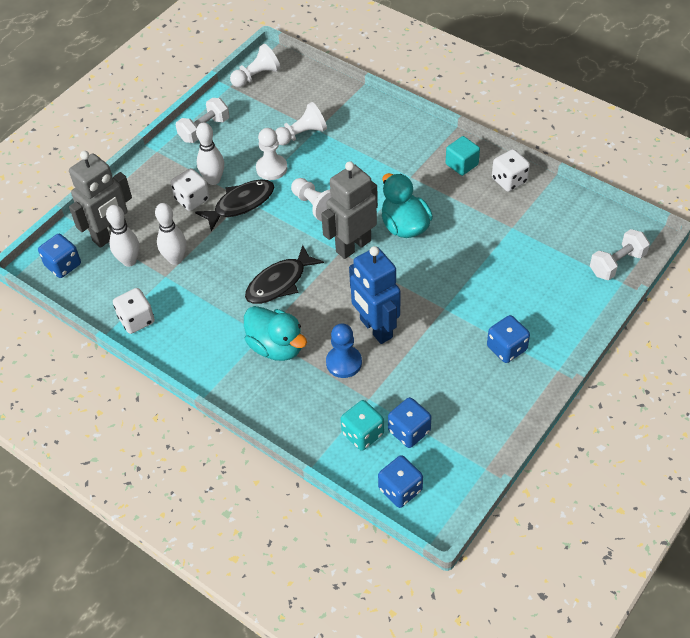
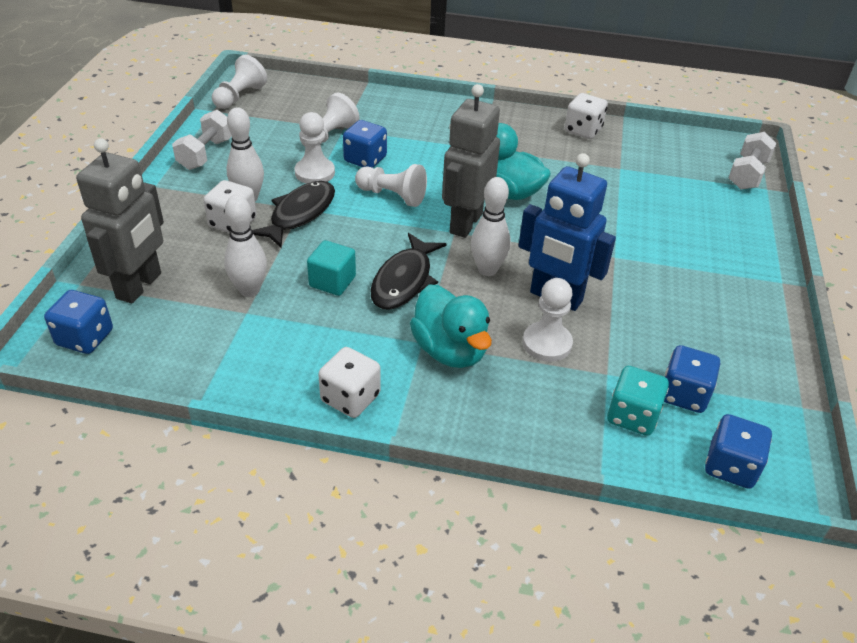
camera: 30 degrees left, 10 degrees down
(129, 261) = (184, 308): white bowling pin -> white bowling pin (487, 270)
(136, 320) = (235, 374): white dice -> white dice (350, 398)
(276, 347) = (450, 350): turquoise duck -> turquoise duck turned 45 degrees clockwise
(344, 362) = (547, 343): blue pawn -> white pawn
(462, 164) = (524, 127): turquoise cube -> turquoise cube (332, 281)
(506, 348) = (713, 276): blue dice -> blue dice (365, 159)

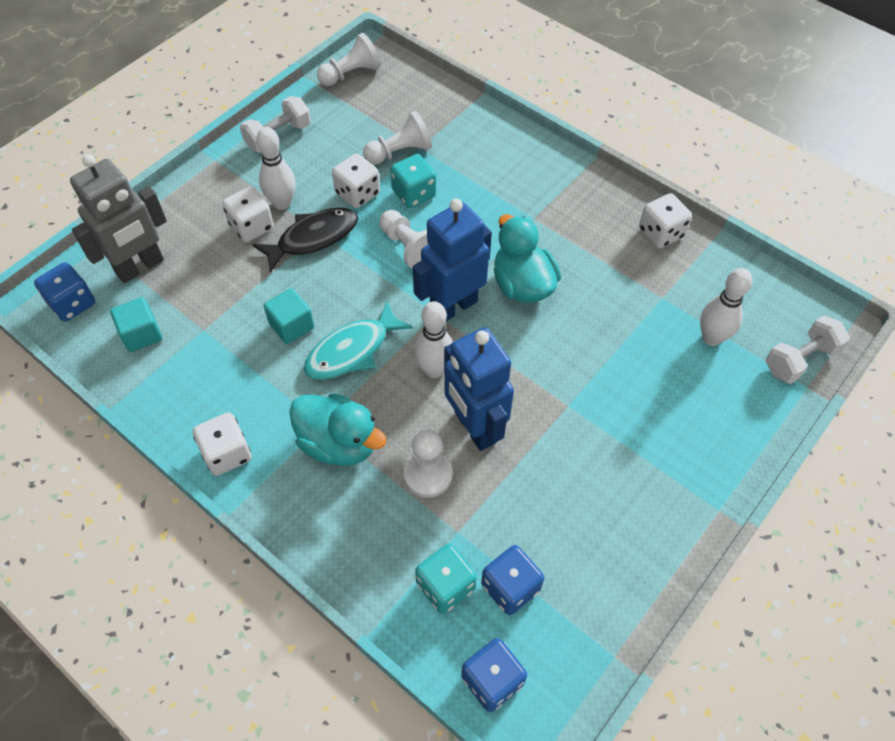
camera: 30 degrees right, 15 degrees up
(184, 337) = (141, 334): none -> turquoise cube
(249, 290) = (220, 307): white bowling pin -> white bowling pin (711, 338)
(314, 173) = (357, 193): white pawn -> white dice
(365, 159) = (414, 194): blue dice -> turquoise dice
(404, 280) = (352, 350): black fish -> turquoise fish
(450, 350) = (339, 443): turquoise duck -> turquoise duck turned 60 degrees counterclockwise
(465, 223) = (453, 307): grey robot -> blue robot

